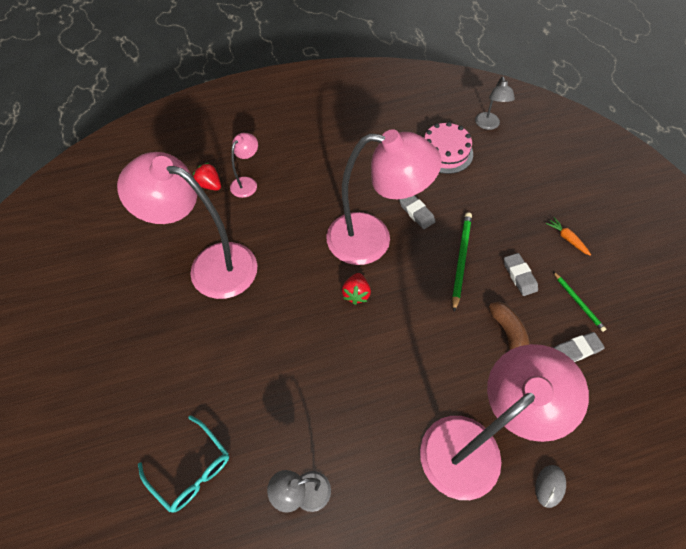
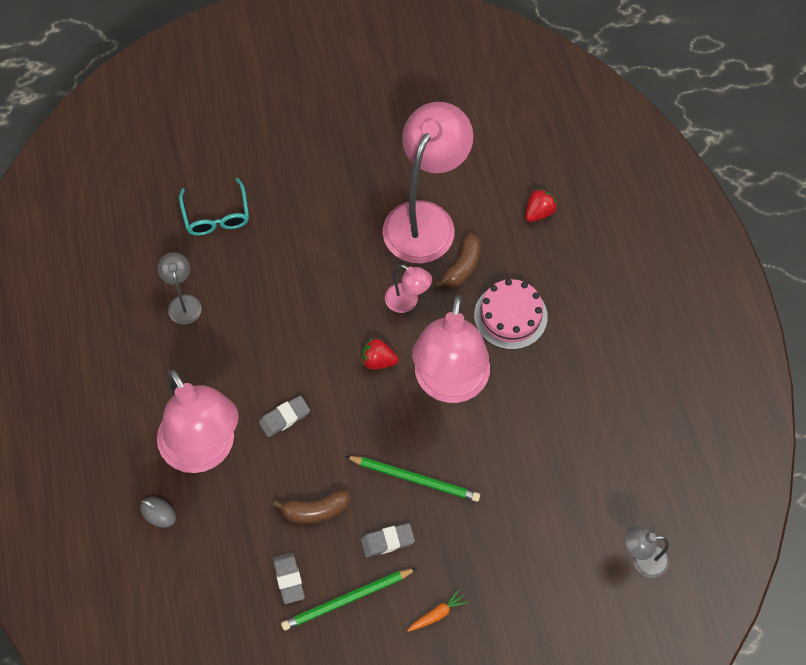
camera: 95 degrees right, 5 degrees up
(191, 469) = (216, 215): turquoise glasses -> turquoise glasses turned 60 degrees counterclockwise
(247, 183) = (541, 251): pink lamp -> pink lamp (407, 302)
(261, 235) = (462, 267): none -> brown banana
(416, 213) = (487, 439): grey eraser -> grey eraser (284, 418)
(444, 152) = (589, 490): pink cake -> pink cake (510, 316)
(578, 302) = (346, 600): green pencil -> green pencil, size x1.64

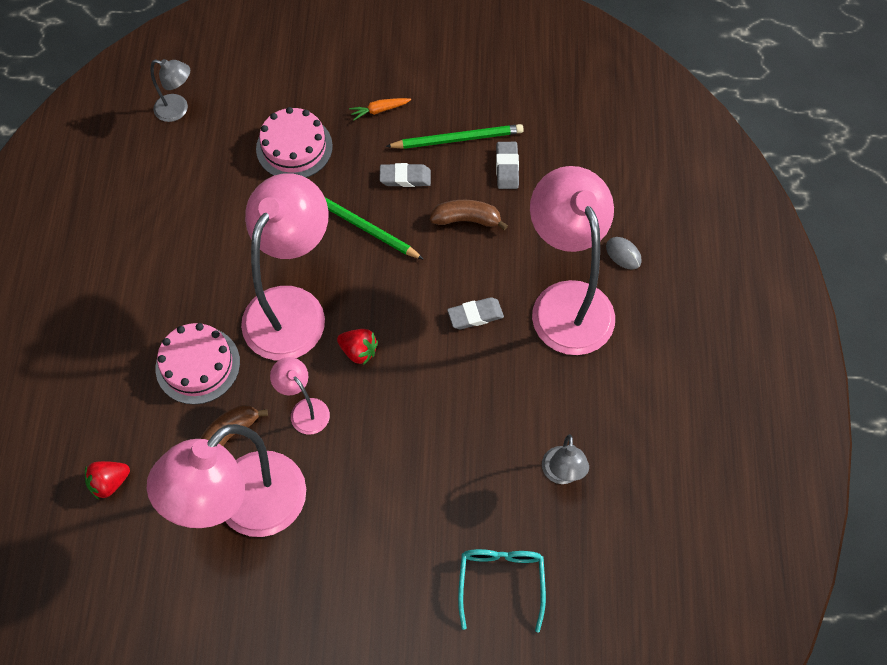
camera: 165 degrees left, 0 degrees up
(508, 547) = (294, 147): none -> pink cake

